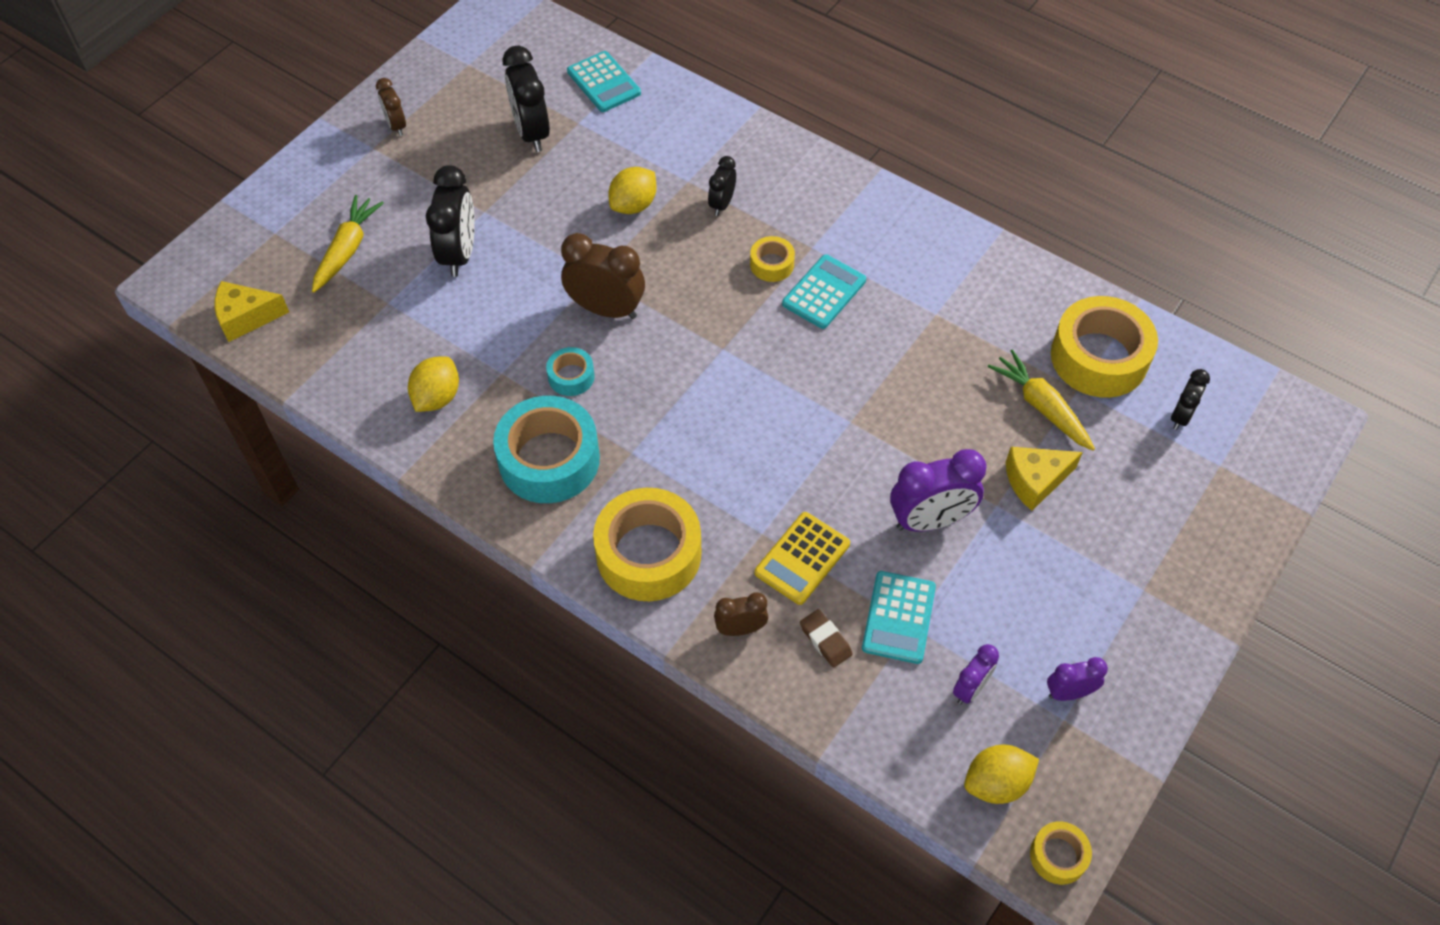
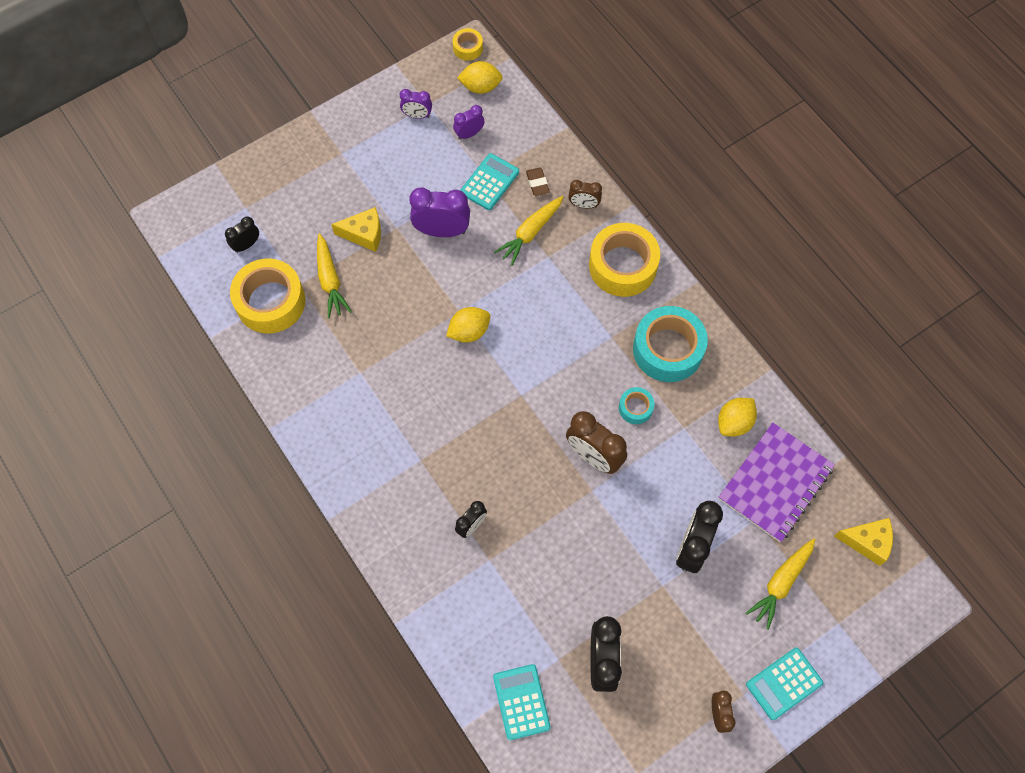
camera: 160 degrees left, 10 degrees up
(371, 346) = (775, 483): none -> purple notebook
(633, 205) = (541, 549): yellow lemon -> yellow lemon (469, 331)
(772, 264) = (457, 454): yellow tape -> none
(802, 558) = (530, 233): yellow calculator -> yellow carrot
(824, 292) = (430, 417): turquoise calculator -> turquoise calculator (784, 683)

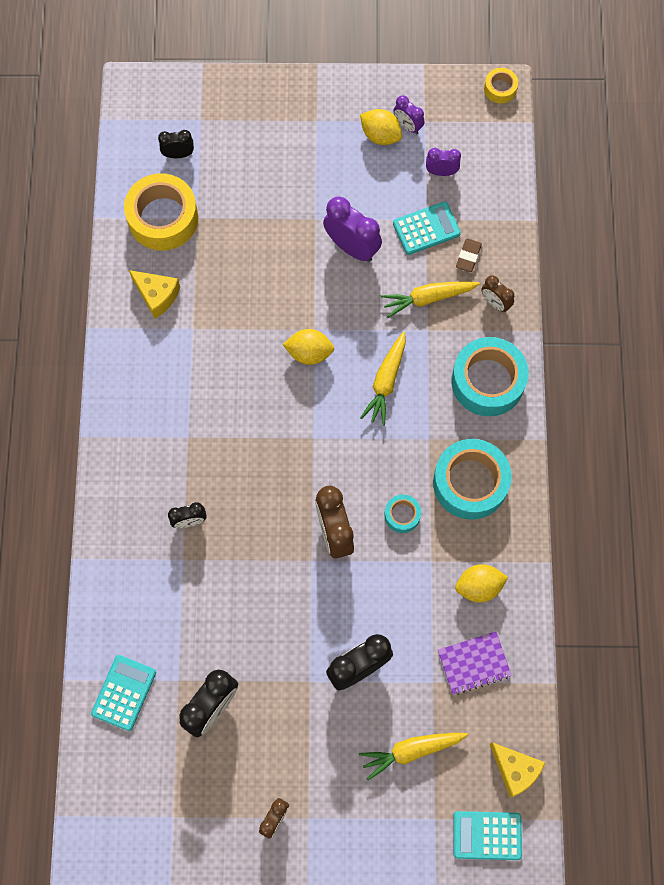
camera: 35 degrees right, 5 degrees up
(330, 280) = (225, 231): yellow carrot -> yellow carrot (386, 382)
(364, 234) = (283, 207): yellow cheese -> yellow cheese (157, 295)
(480, 87) = (484, 133): yellow lemon -> yellow lemon (380, 135)
(622, 266) = (487, 381): yellow tape -> turquoise tape
(775, 483) = (474, 663): purple notebook -> purple notebook, size x0.59
(784, 683) = (348, 834): turquoise calculator -> turquoise calculator (487, 835)

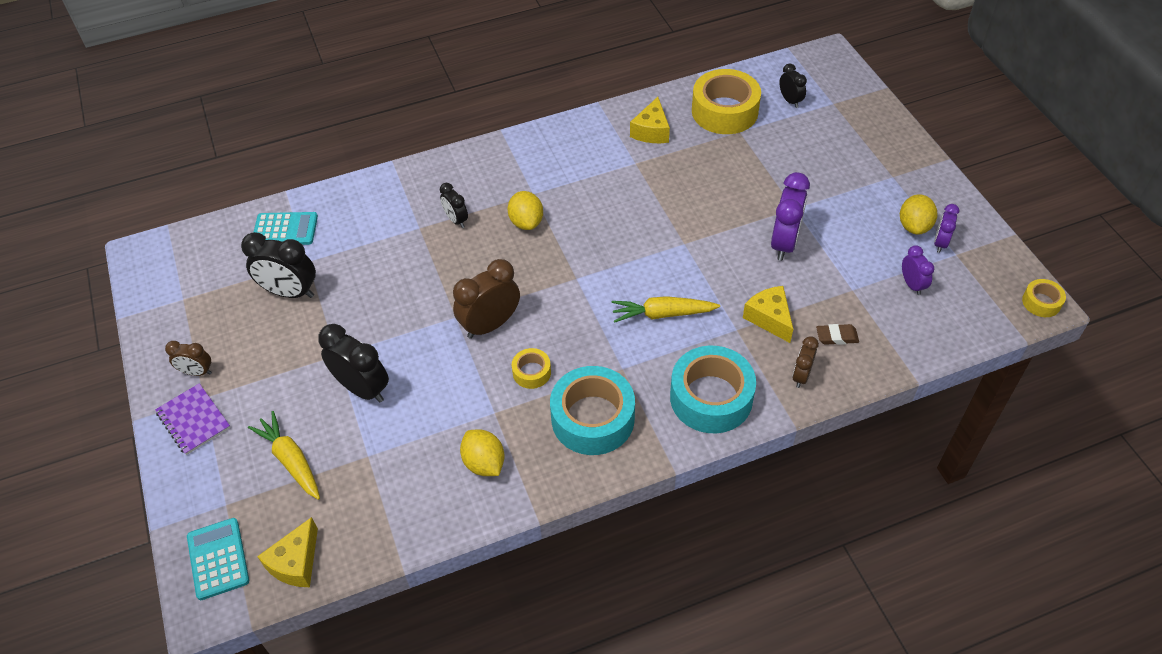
camera: 70 degrees right, 20 degrees down
(309, 353) = (658, 248): yellow lemon -> yellow lemon (526, 222)
(402, 515) = (531, 372): turquoise tape -> yellow tape
(426, 228) = (843, 293): turquoise calculator -> none
(427, 298) = (769, 318): yellow carrot -> yellow cheese
(474, 663) = (400, 485): purple notebook -> purple notebook (194, 420)

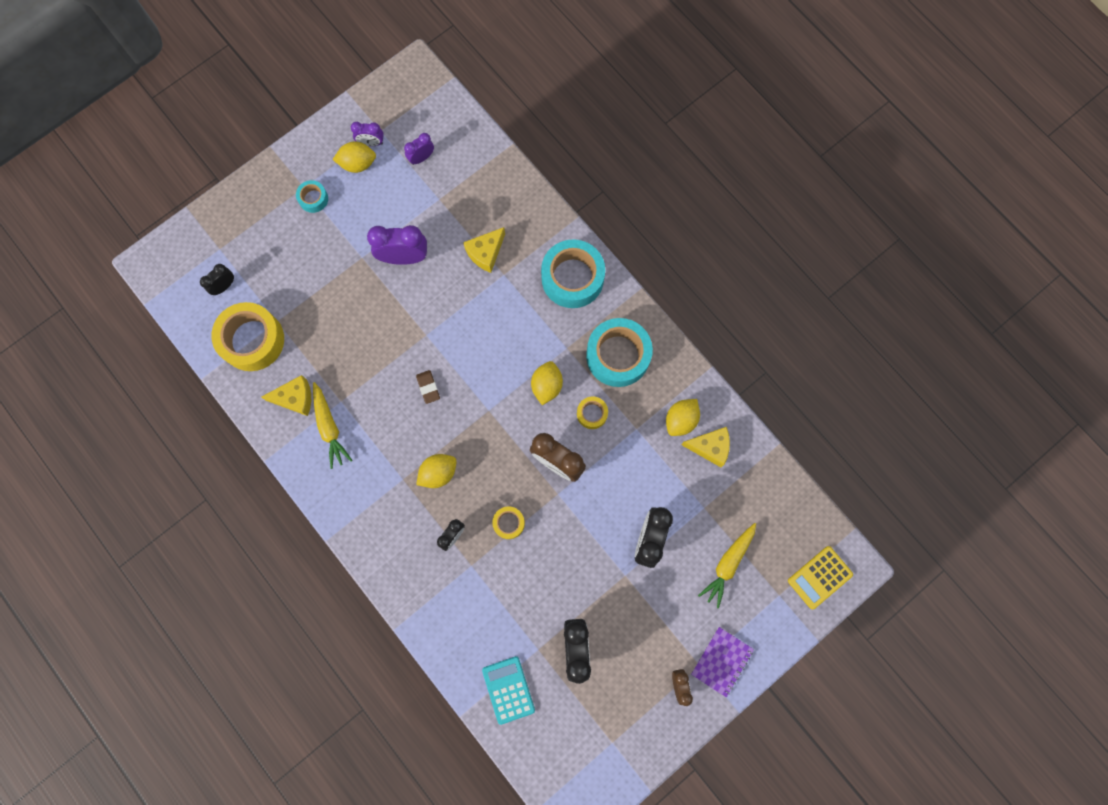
camera: 110 degrees left, 25 degrees up
(218, 559) = (819, 577): turquoise calculator -> yellow calculator
(296, 563) = (802, 520): yellow cheese -> yellow cheese (709, 447)
(583, 337) = (546, 386): none -> yellow lemon
(662, 314) = (505, 332): yellow carrot -> yellow carrot (329, 427)
(801, 376) = (533, 221): brown clock -> none
(836, 336) = (489, 202): brown eraser -> brown eraser (428, 387)
(876, 182) = (313, 199): none -> turquoise tape
(1041, 302) = (413, 69): yellow tape -> yellow tape (509, 523)

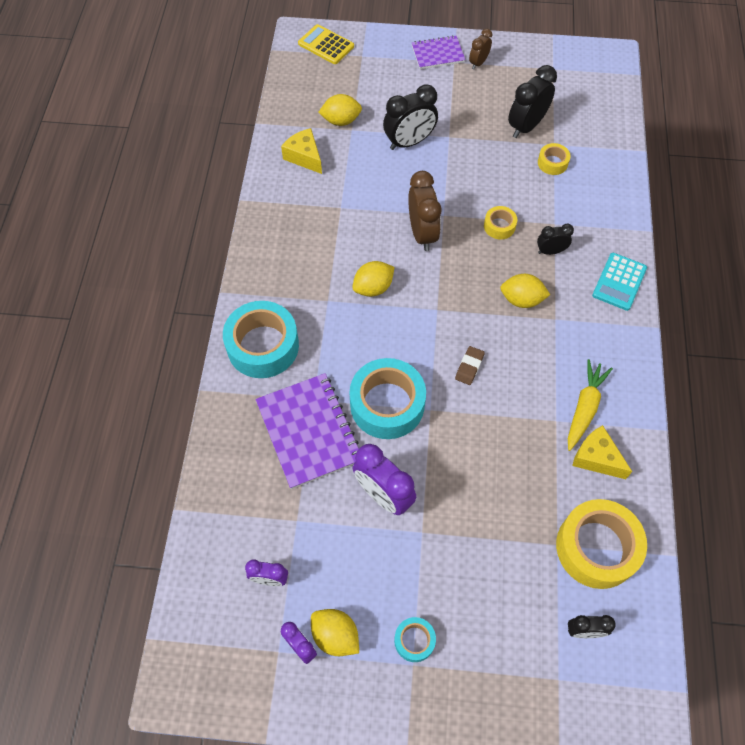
camera: 135 degrees left, 15 degrees down
(485, 253) = (309, 431): yellow cheese -> purple notebook
(508, 689) = (597, 139): turquoise calculator -> turquoise calculator (619, 282)
(592, 414) = (361, 242): yellow tape -> yellow tape (552, 163)
(618, 356) = (296, 262): turquoise tape -> turquoise tape (387, 404)
(680, 420) = (303, 187): yellow lemon -> yellow lemon (341, 121)
(728, 564) = (374, 92): yellow carrot -> none
(819, 577) = (326, 45): yellow calculator -> yellow calculator turned 150 degrees counterclockwise

